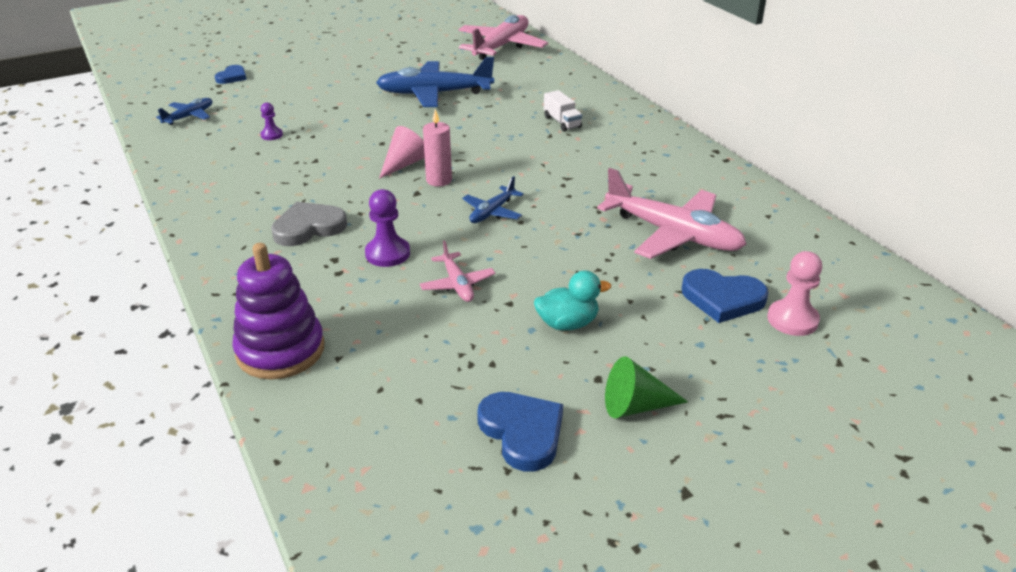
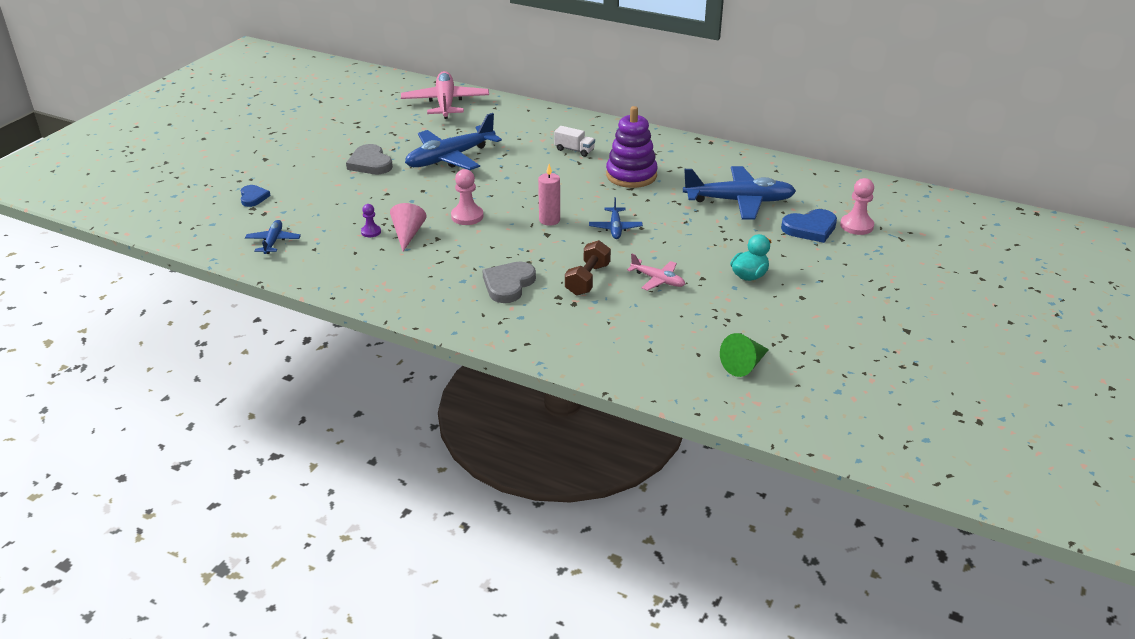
camera: 35 degrees left, 0 degrees up
(280, 350) = (609, 361): purple stacking toy -> purple stacking toy (631, 175)
(361, 78) = (370, 163): none -> grey heart
(370, 150) = (467, 216): none -> pink pawn
(387, 254) = (587, 279): purple pawn -> brown dumbbell
(404, 164) = (508, 218): pink cone -> pink cone (408, 234)
(522, 432) = (800, 340): blue heart -> none
(636, 406) = (837, 302): green cone -> green cone (744, 365)
(673, 234) = (739, 201): pink plane -> blue plane

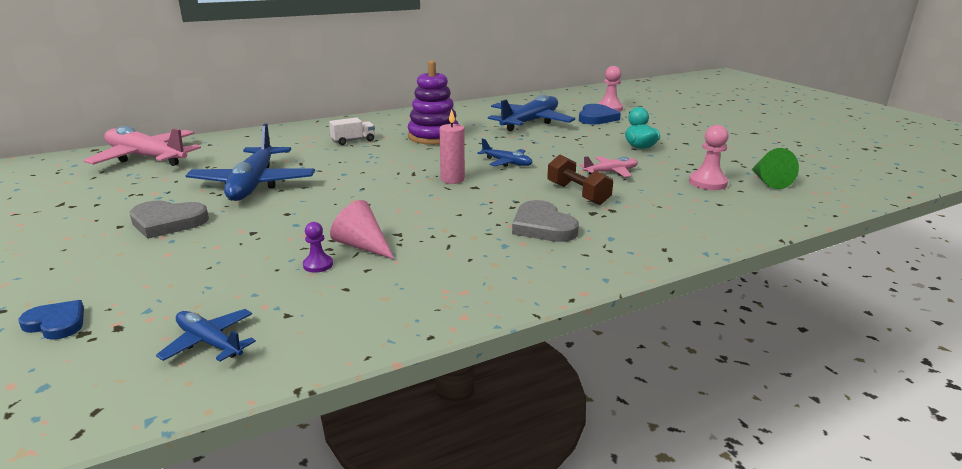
camera: 55 degrees left, 10 degrees down
(467, 216) = (381, 208): pink pawn -> pink pawn (707, 183)

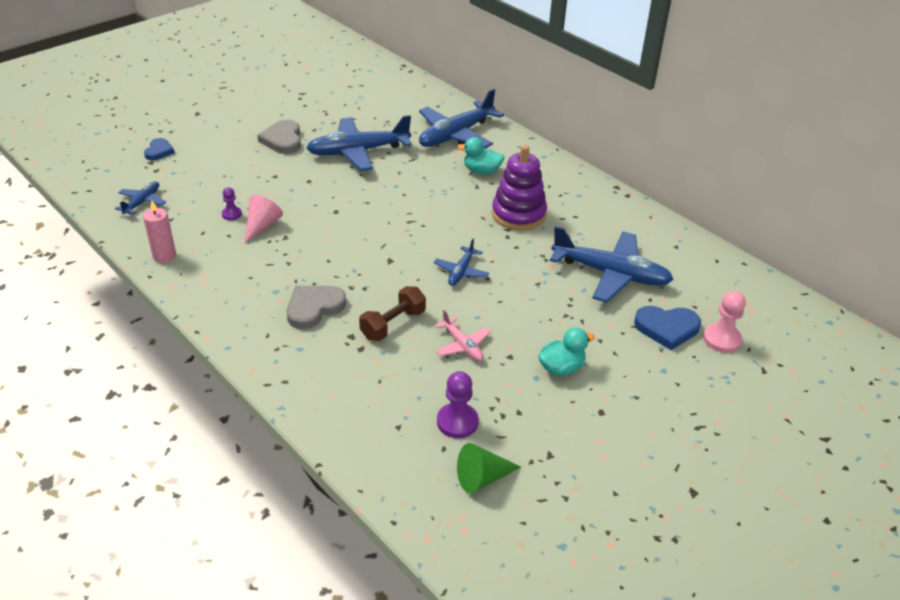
camera: 75 degrees right, 15 degrees up
(146, 157) = (395, 91): pink plane -> none
(277, 143) = (456, 135): none -> blue plane
(353, 141) = (481, 171): white truck -> turquoise duck
(452, 179) = (403, 245): pink candle -> pink candle (164, 256)
(707, 183) = (457, 422): pink pawn -> purple pawn

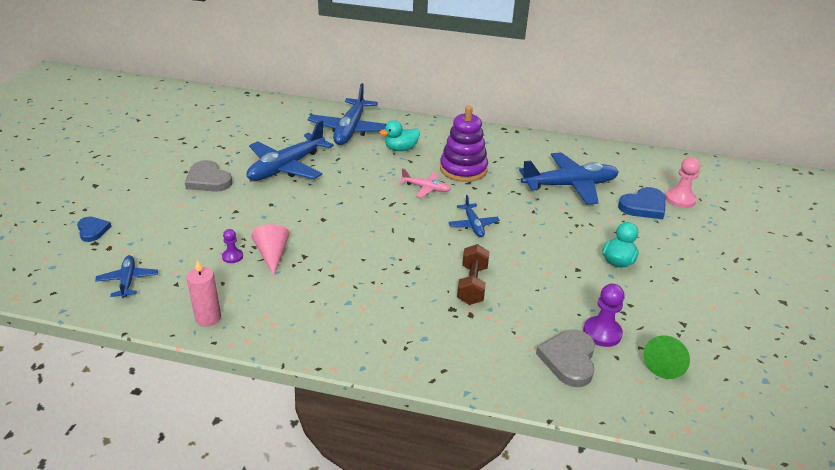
camera: 35 degrees left, 5 degrees down
(314, 308) = (396, 301): grey heart -> grey heart (569, 359)
(462, 345) = (538, 277): pink plane -> pink plane (426, 188)

